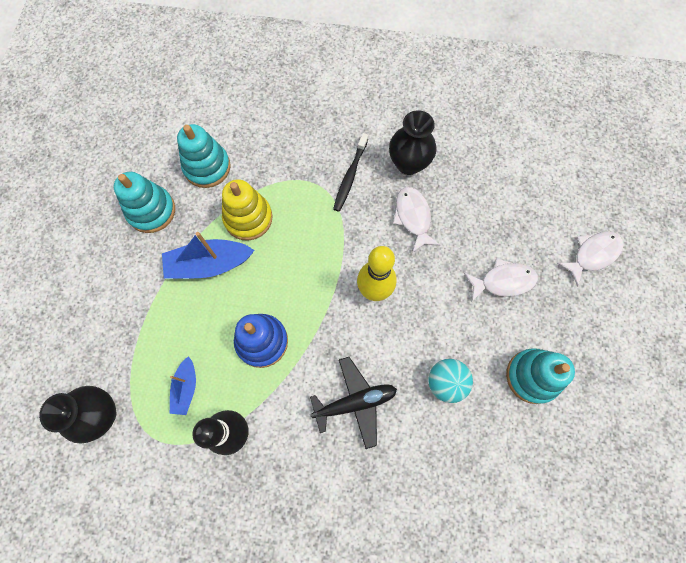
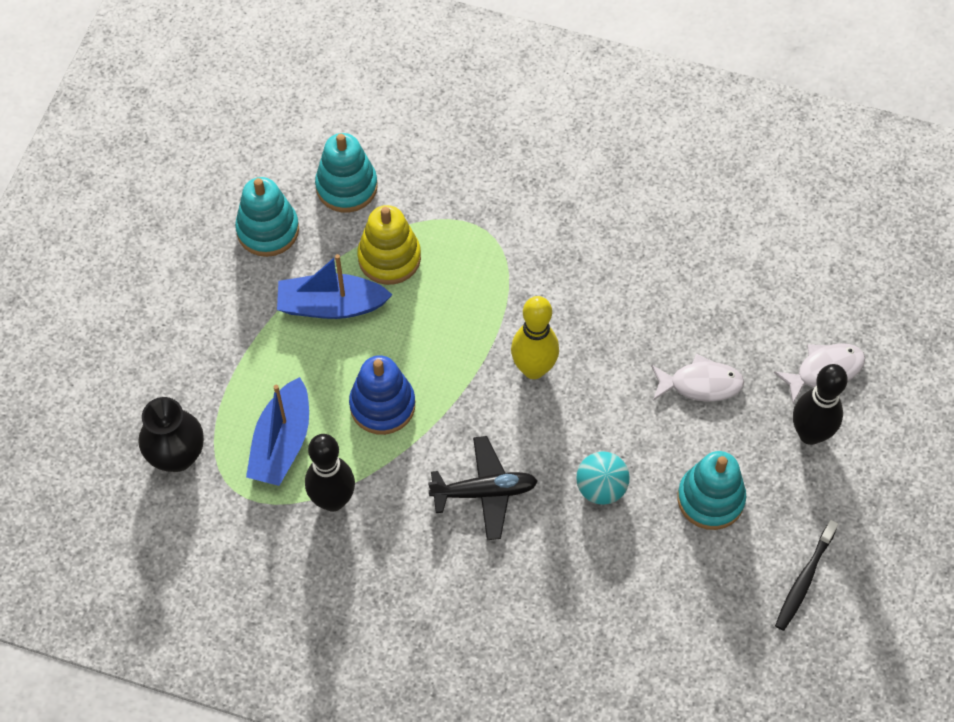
camera: 10 degrees right, 10 degrees down
(186, 388) = (282, 443): blue boat -> blue boat, size x1.70
(350, 176) = (530, 226): black toothbrush -> black toothbrush (804, 579)
(408, 163) = (610, 222): black vase -> none
(413, 217) = (601, 289): white fish -> none
(594, 308) = (810, 434): none -> black bowling pin

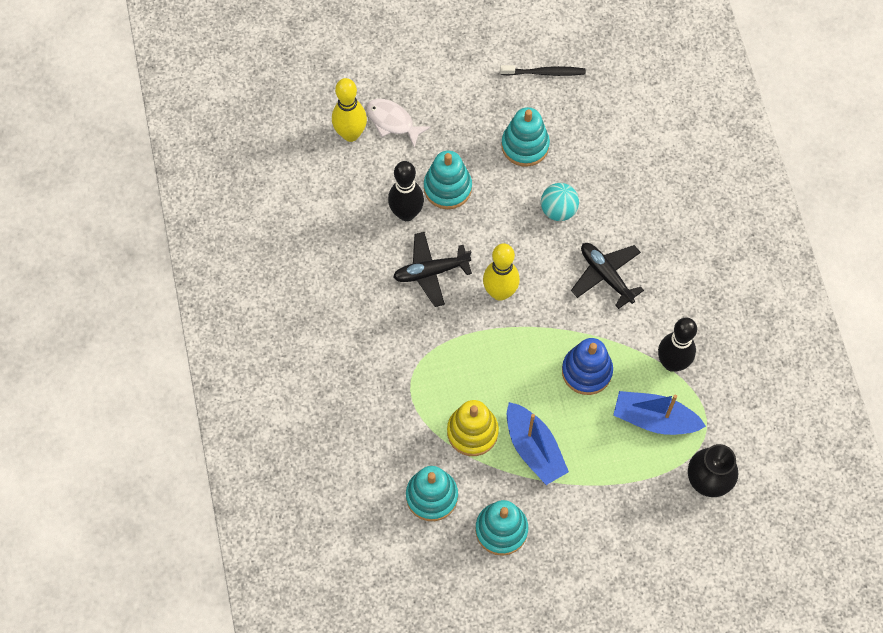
camera: 120 degrees left, 5 degrees up
(282, 443) = (654, 419): blue boat -> blue boat turned 150 degrees counterclockwise
(602, 312) = (431, 272): none -> black plane
(700, 384) = (447, 188): white fish -> turquoise stacking toy
(810, 434) = (444, 111): black bowling pin -> black bowling pin (406, 213)
(831, 319) = (350, 134): none -> yellow bowling pin

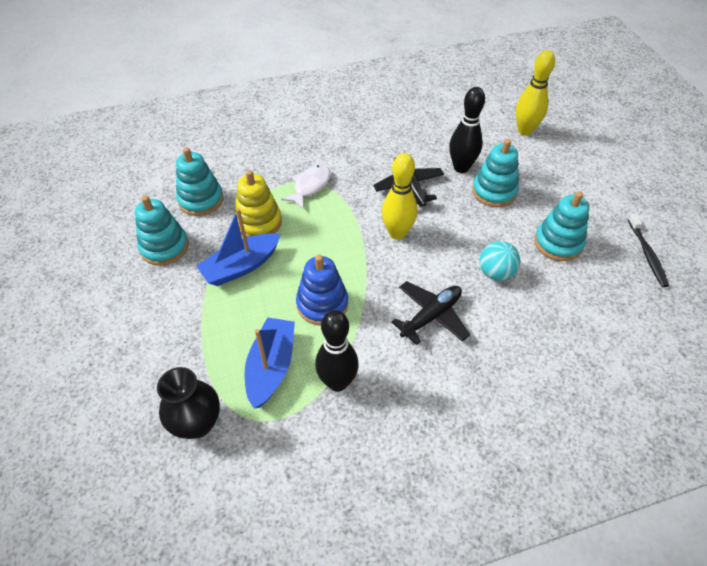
camera: 85 degrees right, 15 degrees down
(392, 122) = (546, 153): white fish -> white fish (310, 186)

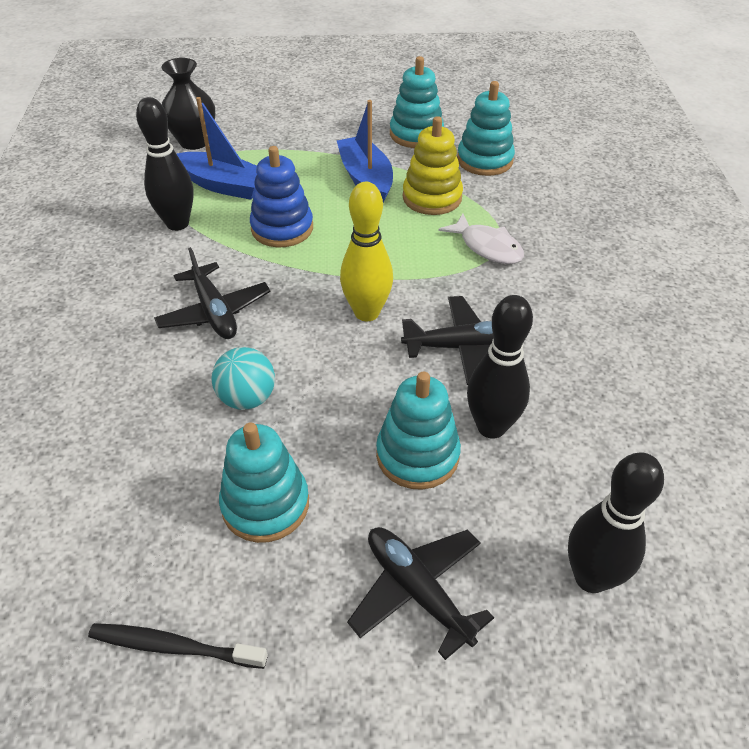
camera: 105 degrees right, 5 degrees down
(525, 130) = (591, 577): yellow bowling pin -> black bowling pin
(565, 180) = (417, 591): none -> black plane

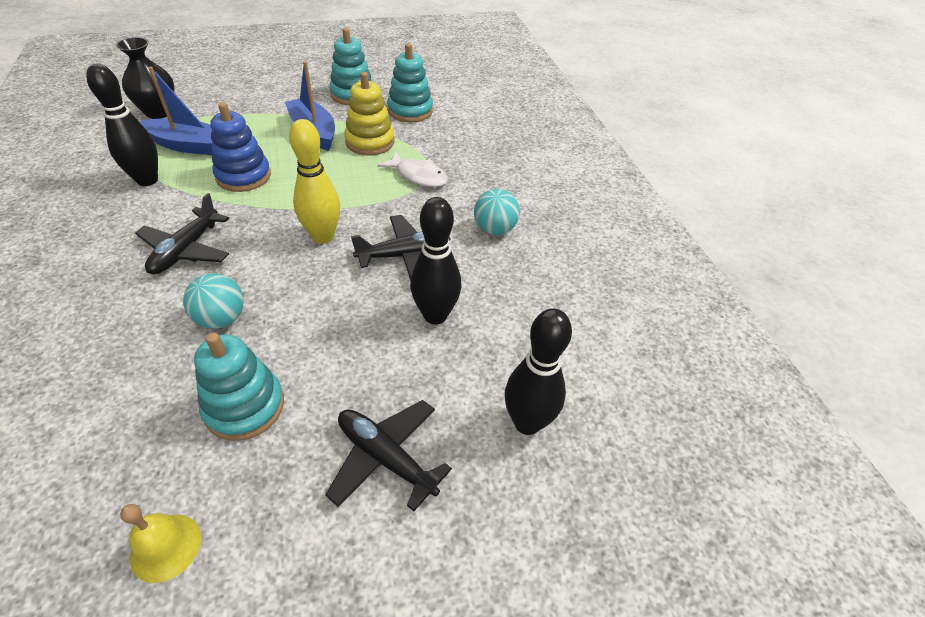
camera: 15 degrees left, 0 degrees up
(175, 647) = (166, 547): black toothbrush -> yellow bell
(214, 312) = (186, 250): black plane -> black plane turned 60 degrees clockwise
(417, 455) = (376, 346): turquoise stacking toy -> none
(576, 326) = (494, 229): none -> turquoise ball

